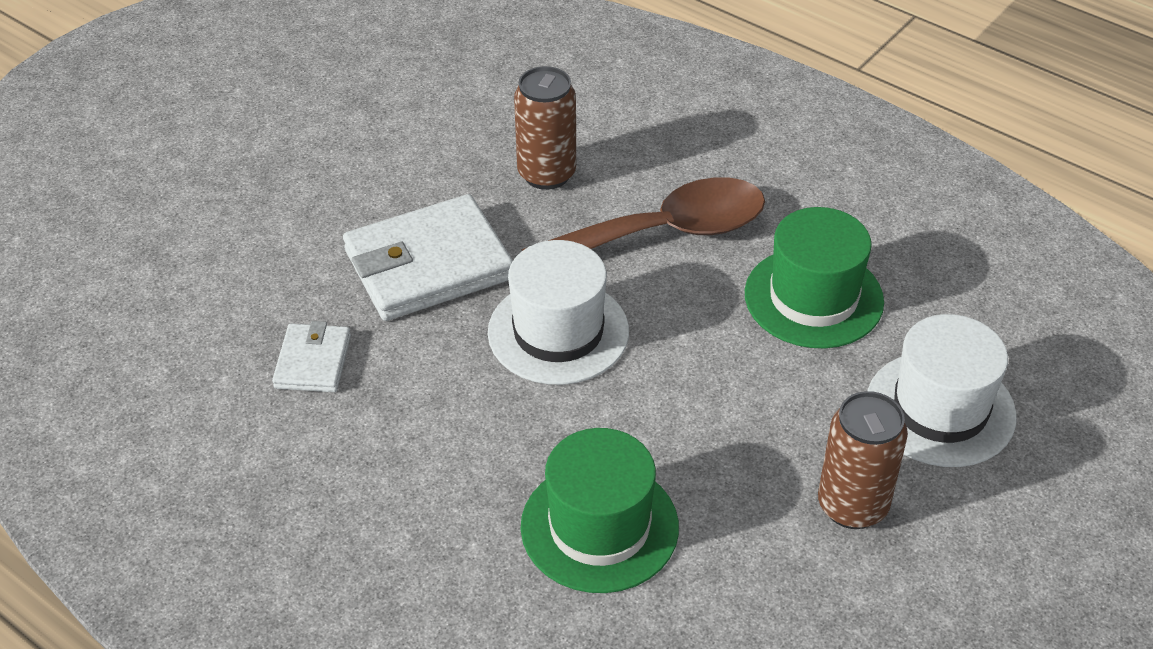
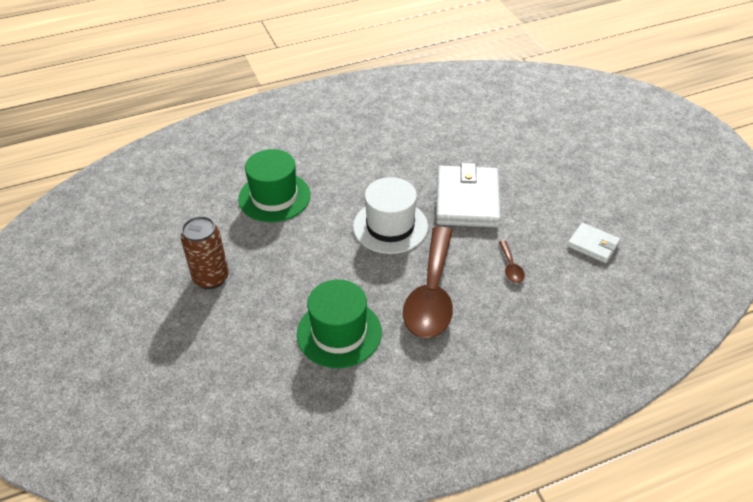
camera: 120 degrees right, 0 degrees up
(313, 362) = (429, 148): white wallet -> white wallet (593, 245)
(546, 174) = (511, 267): brown can -> brown spoon
(940, 409) = (229, 342): white hat -> none

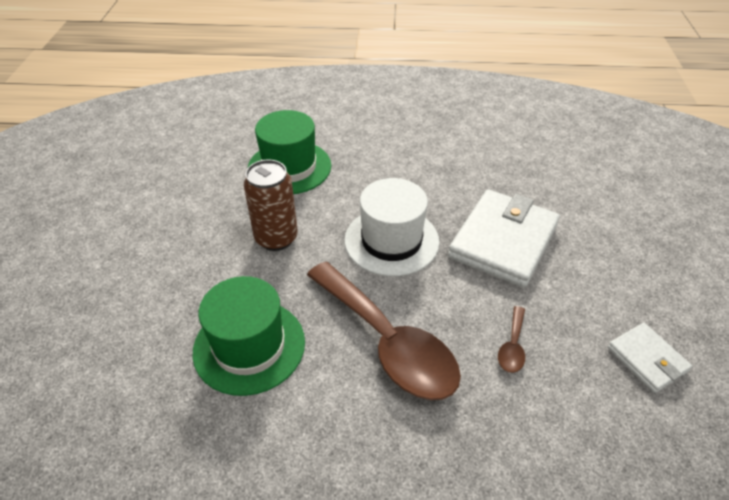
camera: 25 degrees right, 0 degrees up
(211, 278) = (165, 229): brown can -> brown can (276, 238)
(431, 295) = (388, 342): brown spoon -> brown spoon turned 75 degrees counterclockwise

